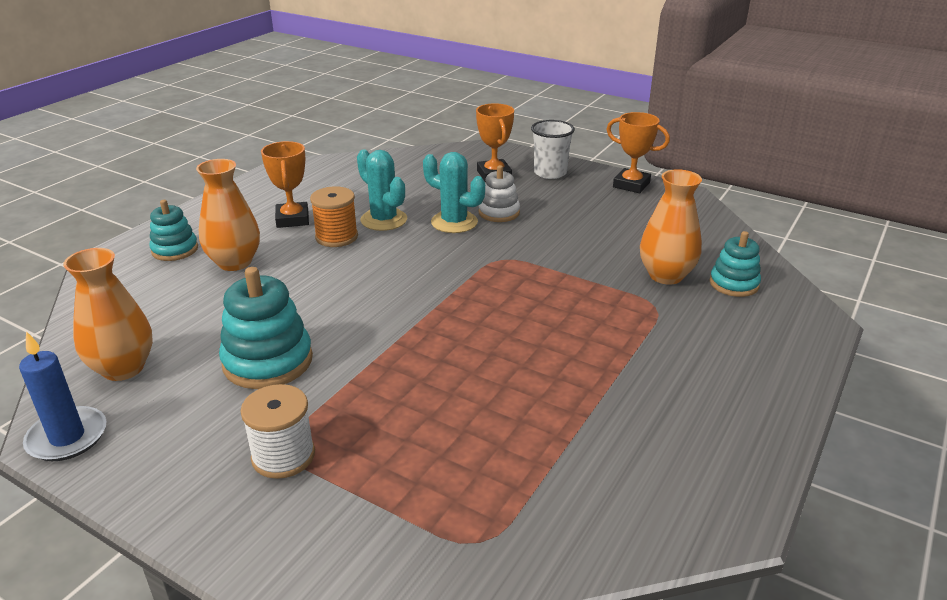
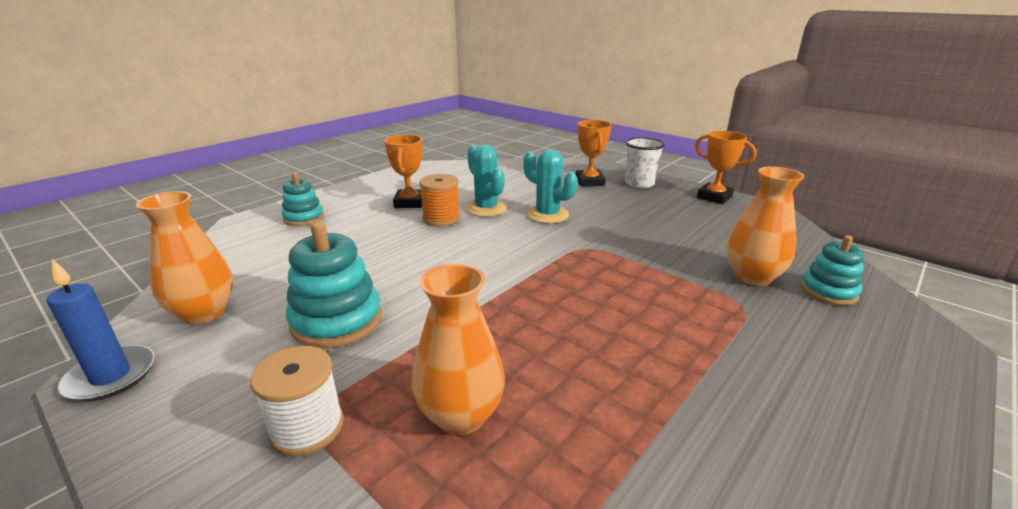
camera: 10 degrees right, 5 degrees down
(235, 262) = (347, 231): orange vase -> orange vase (461, 415)
(499, 213) = (589, 210): white stacking toy -> none

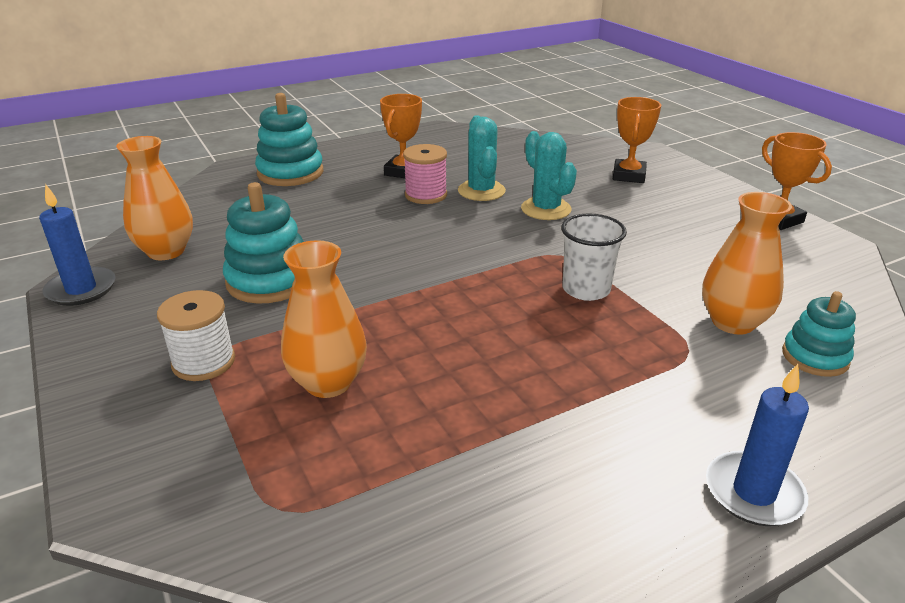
camera: 20 degrees right, 5 degrees up
(304, 218) = (290, 173): turquoise stacking toy -> turquoise stacking toy, size x1.60
(441, 218) = (426, 195): orange spool -> pink spool
(639, 183) = (692, 187): white cup -> white cup (586, 289)
(897, 419) = (753, 492): none -> blue candle

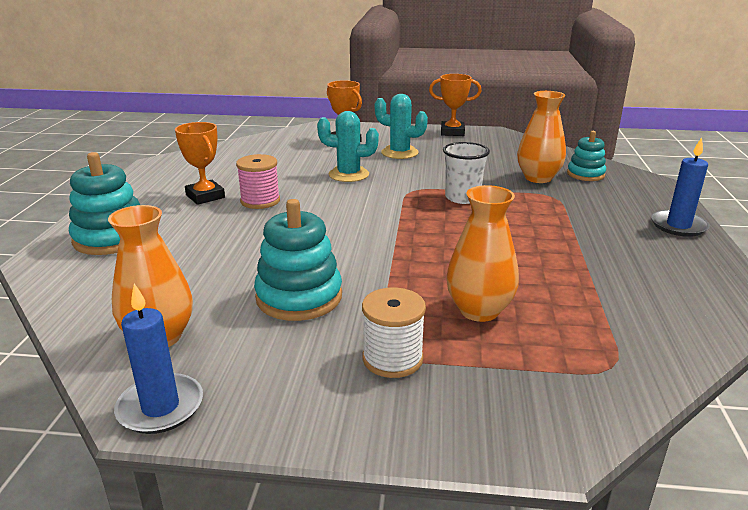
camera: 55 degrees left, 5 degrees down
(481, 191) = (288, 183): turquoise cactus -> turquoise cactus (399, 153)

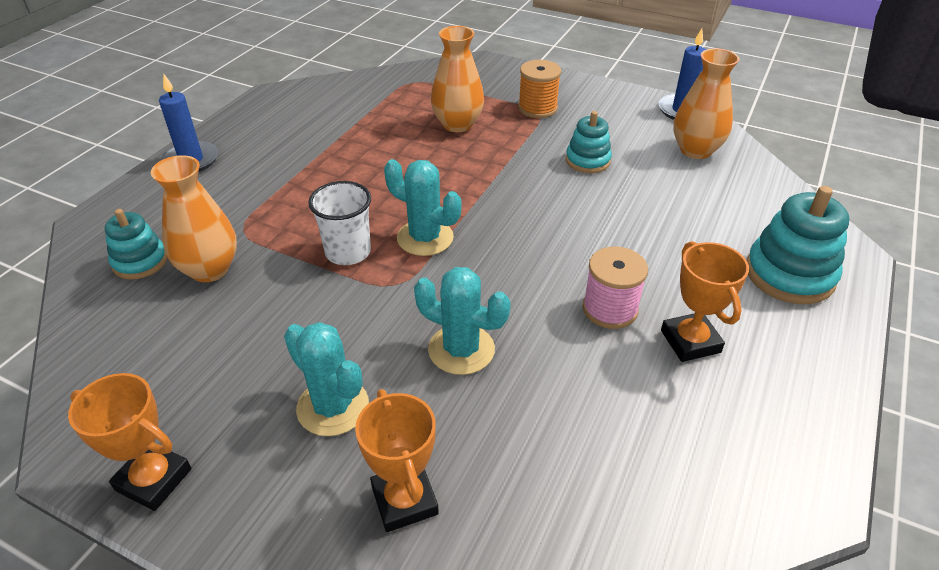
camera: 160 degrees left, 15 degrees up
(299, 297) = (587, 161): turquoise stacking toy -> turquoise stacking toy, size x0.63
(392, 359) = (537, 108): white spool -> orange spool
(415, 213) = (425, 238): none -> turquoise cactus

